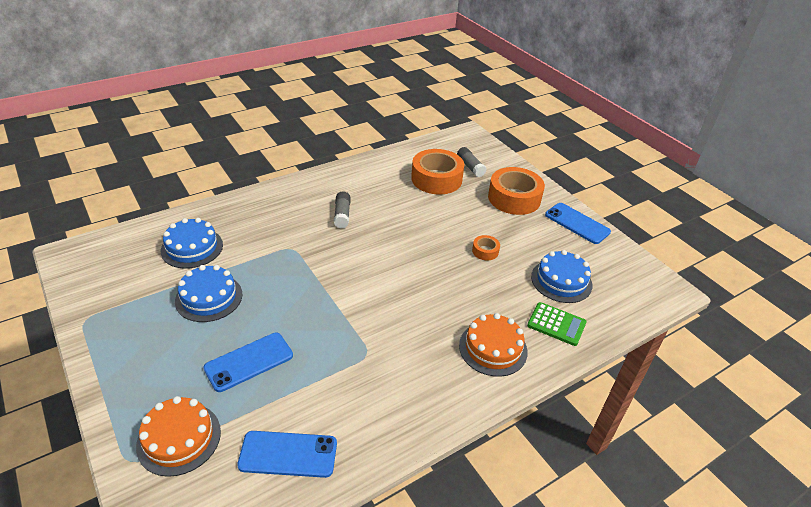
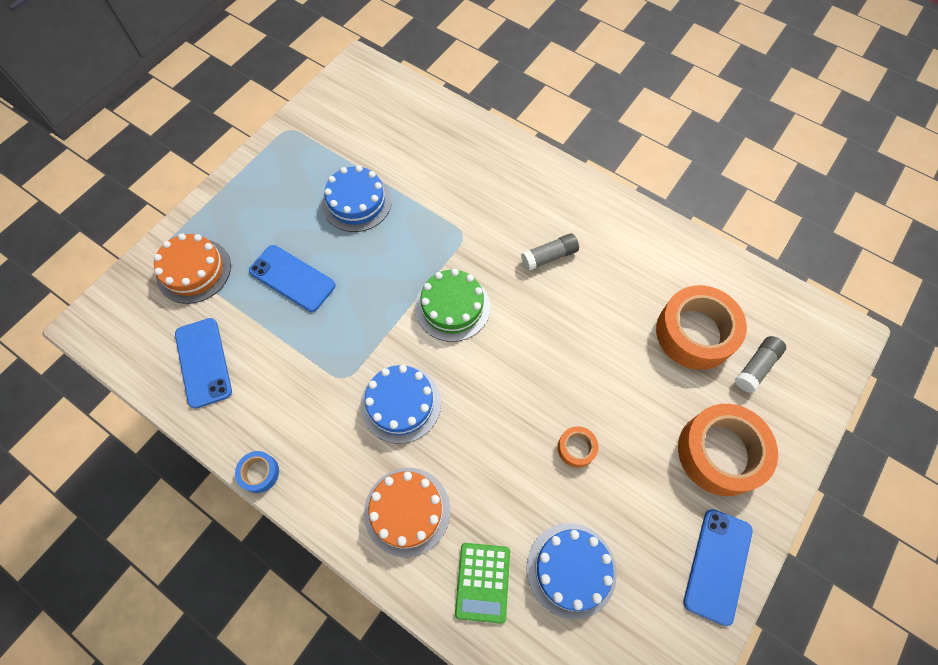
camera: 70 degrees right, 25 degrees up
(192, 248) = (416, 150): blue cake -> blue cake (401, 403)
(347, 273) = (452, 307): none -> green cake
(421, 436) = (259, 473): none -> blue tape

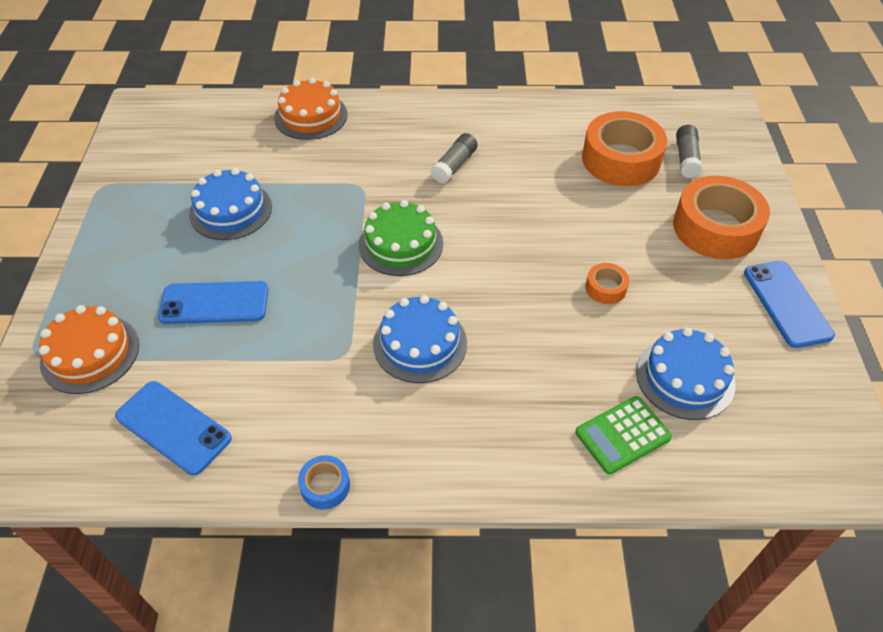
camera: 35 degrees left, 15 degrees down
(407, 511) = (504, 424): orange cake -> orange cake (311, 116)
(483, 582) = (622, 435): green calculator -> green calculator turned 90 degrees clockwise

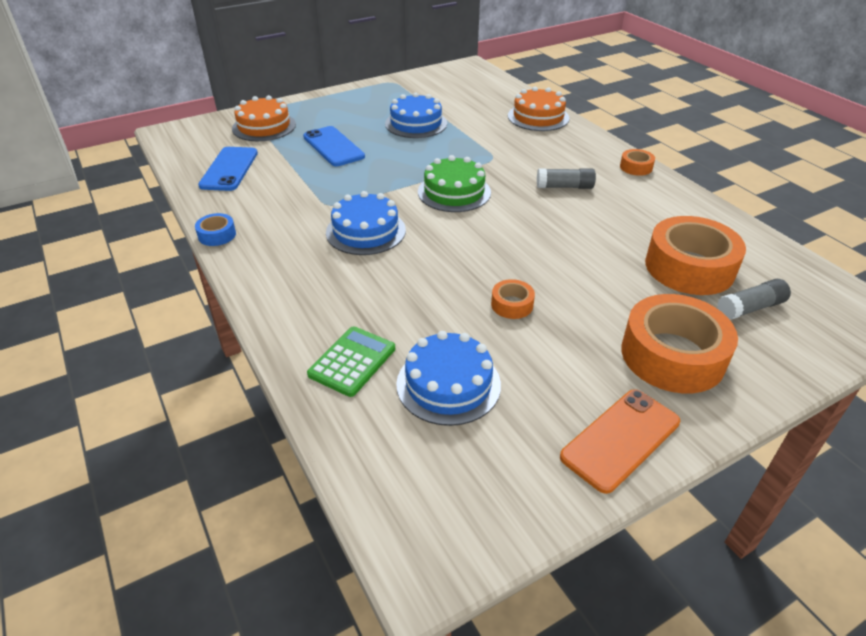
camera: 60 degrees right, 10 degrees down
(459, 106) = (636, 167): none -> orange tape
(622, 435) = (352, 361): green calculator -> green calculator turned 90 degrees clockwise
(787, 303) = (620, 439): blue phone -> orange phone

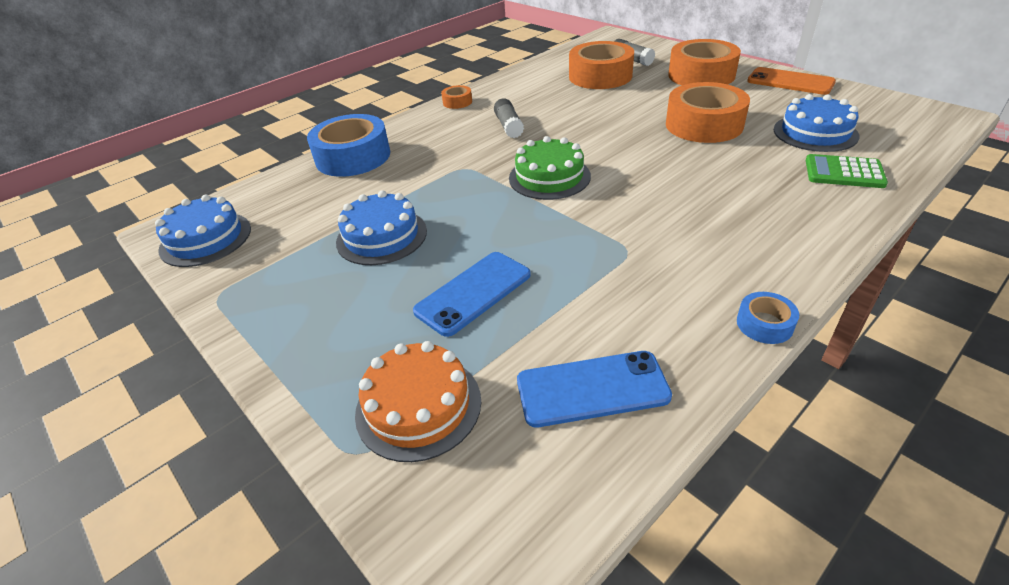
camera: 100 degrees left, 0 degrees up
(366, 231) = (662, 212): blue cake -> blue cake (205, 239)
(512, 304) = (704, 125): orange tape -> orange tape, size x2.21
(538, 117) = (353, 157): orange cake -> blue tape

